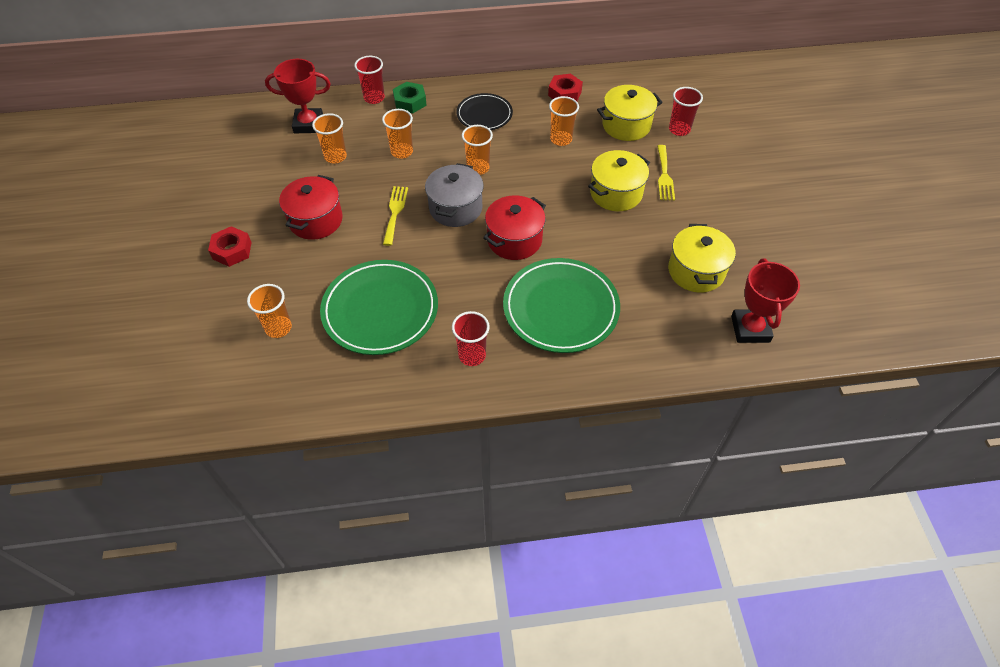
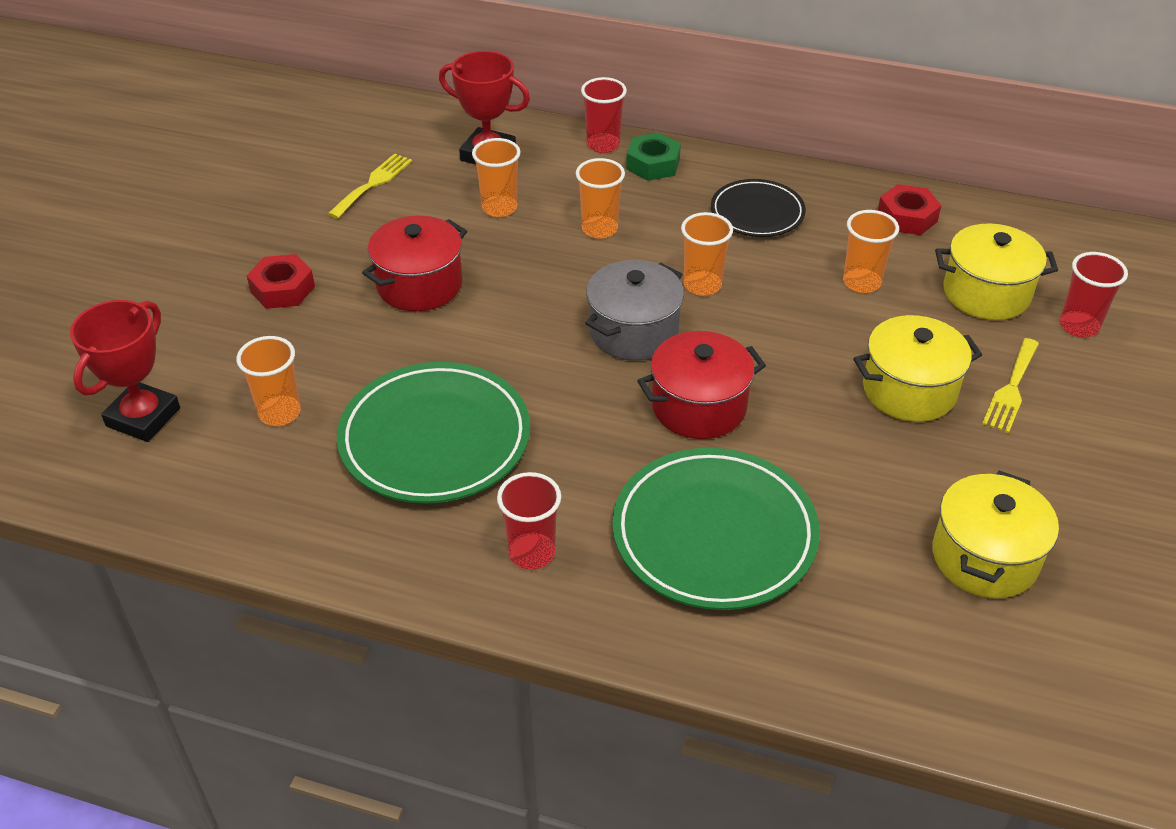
camera: 25 degrees right, 10 degrees down
(395, 212) = (539, 309): yellow fork -> yellow fork (373, 184)
(750, 329) = (1034, 688): red trophy -> red trophy (143, 417)

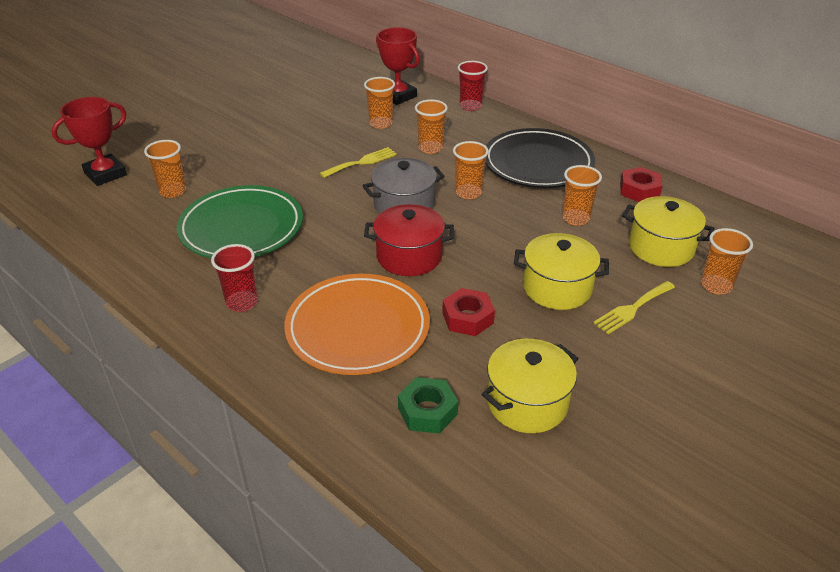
camera: 25 degrees right, 5 degrees down
(282, 289) = (228, 133): red nut -> red nut (467, 318)
(373, 184) = (321, 96): yellow fork -> yellow fork (362, 162)
(419, 285) = (302, 150): red pot -> none
(653, 164) = (493, 123): green nut -> green nut (427, 411)
(714, 534) = (358, 328): green plate -> orange plate
(757, 213) = (537, 163): black plate -> black plate, size x1.69
(1079, 326) = (716, 286): red cup -> orange cup

